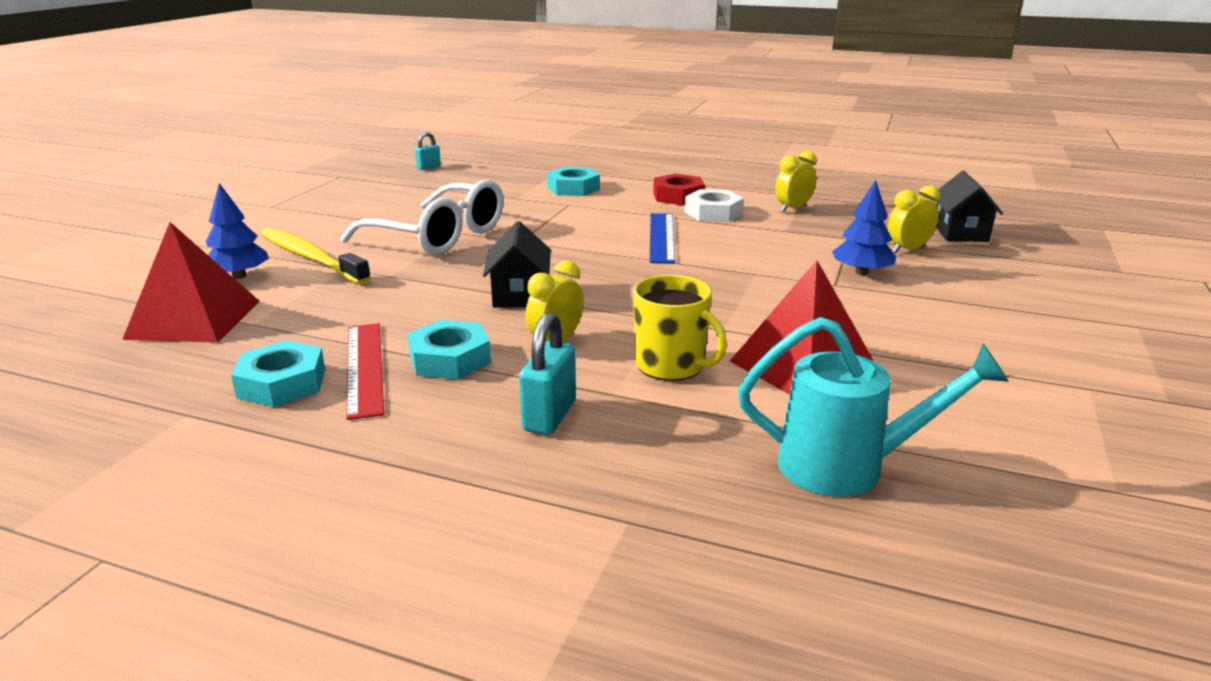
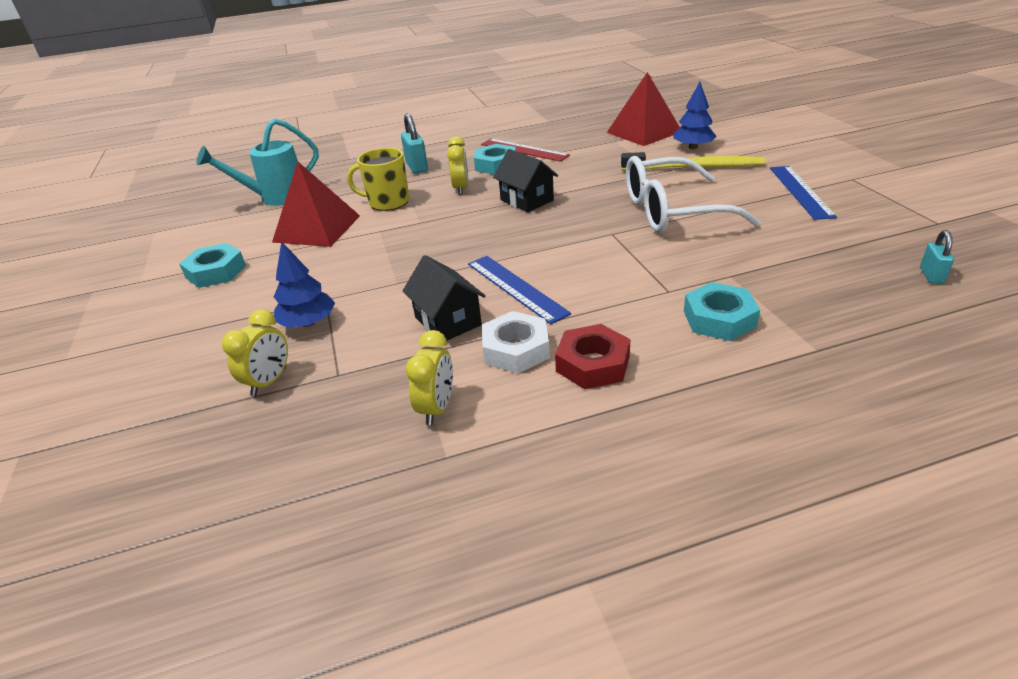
camera: 145 degrees right, 10 degrees up
(282, 383) = (541, 136): turquoise nut -> turquoise nut (216, 272)
(326, 213) = (800, 191): none -> blue ruler
(960, 233) = (205, 455): black house -> black house (448, 321)

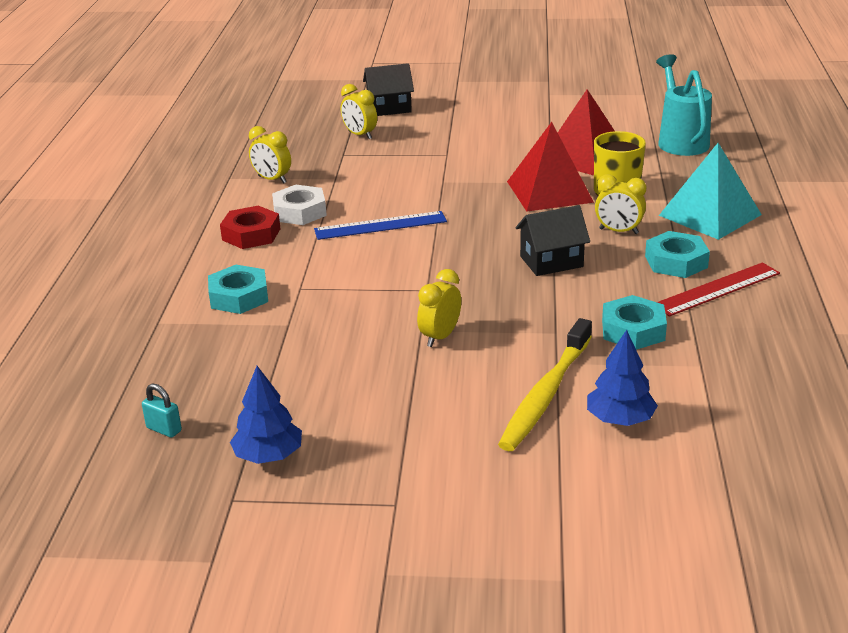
camera: 110 degrees right, 5 degrees down
(216, 272) = (536, 118): turquoise nut -> turquoise nut (633, 330)
(308, 323) = (418, 148): blue tree -> blue tree (268, 456)
(417, 167) = (710, 215): turquoise padlock -> turquoise pyramid
(448, 321) = (363, 193): black house -> black house (389, 108)
(644, 132) = (721, 400): red pyramid -> red pyramid (549, 191)
(672, 211) = (440, 337): white glasses -> yellow clock
(800, 191) = (402, 443): blue ruler -> none

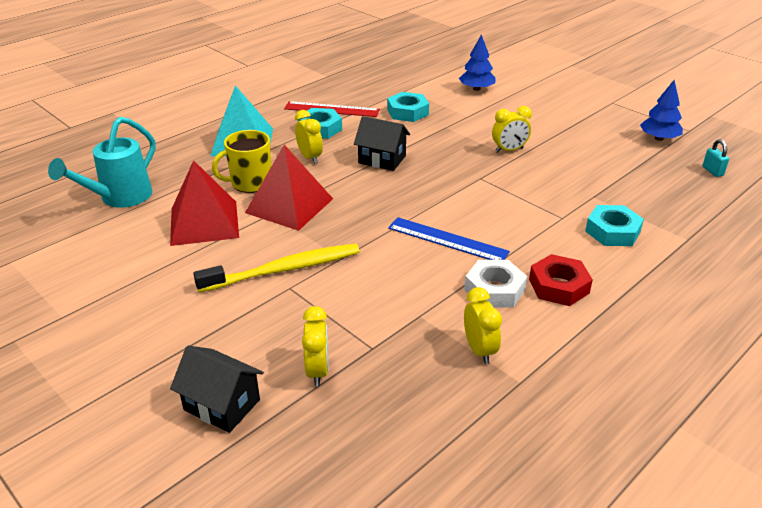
camera: 140 degrees left, 5 degrees up
(545, 394) = (493, 108): yellow toothbrush -> yellow toothbrush (284, 269)

